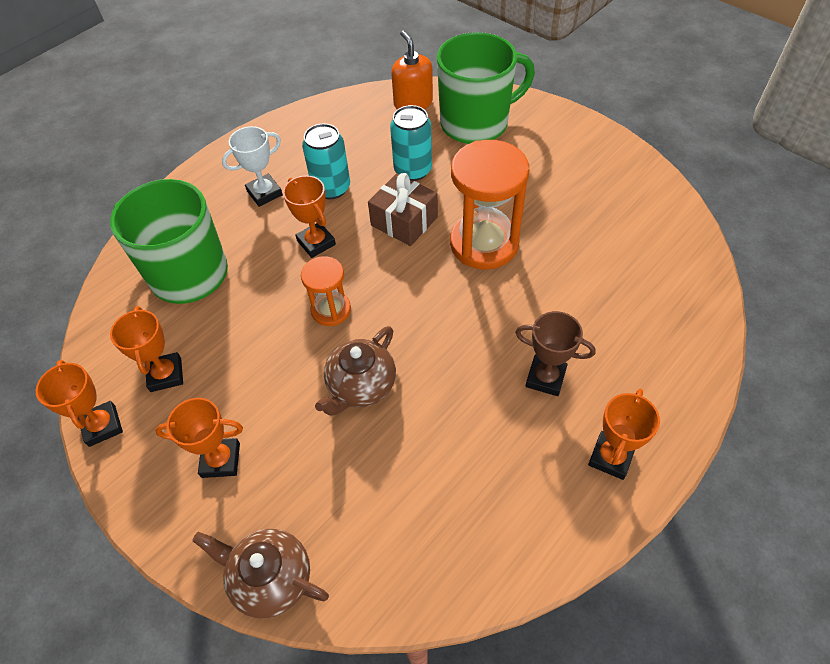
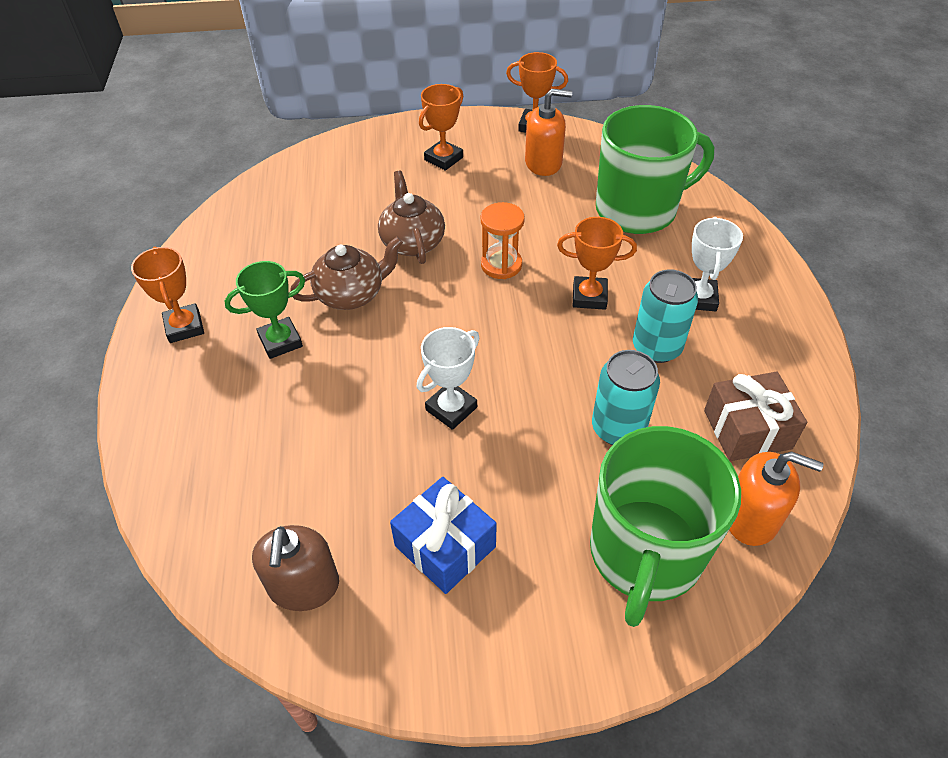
camera: 130 degrees right, 5 degrees down
(166, 375) = (543, 163): orange trophy -> orange soap dispenser
(270, 578) = (345, 145): brown teapot -> brown teapot (351, 294)
(404, 221) = (549, 371): brown gift -> brown gift (747, 429)
(484, 243) = (451, 409): orange hourglass -> white trophy
(545, 378) = (280, 341): brown trophy -> green trophy
(563, 186) = (445, 546): none -> blue gift
(652, 219) = (304, 586): none -> brown soap dispenser

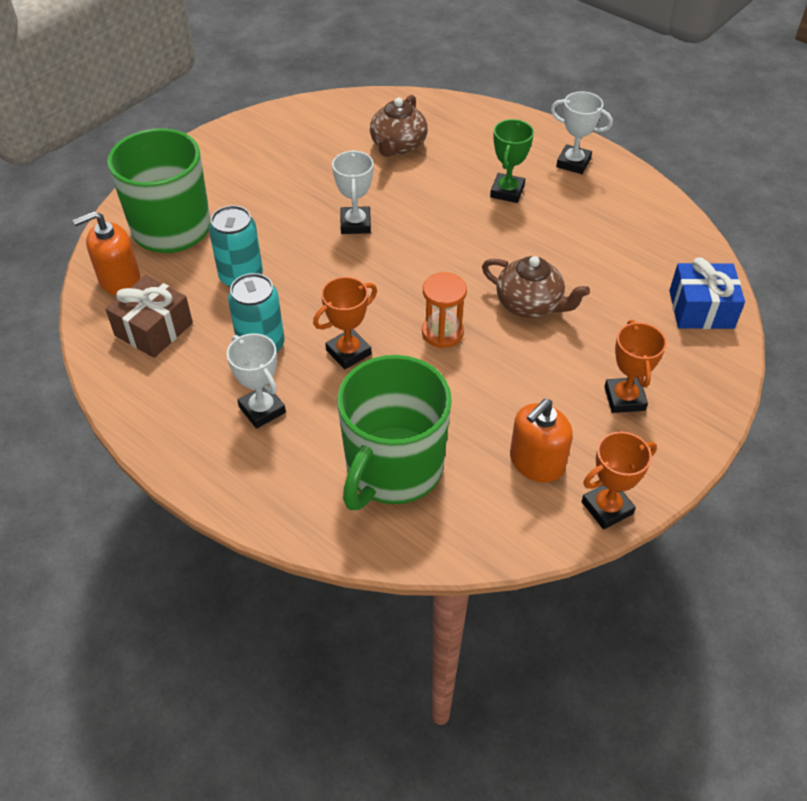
camera: 135 degrees right, 0 degrees up
(184, 327) = (573, 163): orange trophy -> white trophy
(304, 586) = (330, 120): brown soap dispenser -> none
(351, 294) = (511, 243): brown teapot -> brown teapot (398, 146)
(445, 546) = (281, 169): blue gift -> blue gift (701, 309)

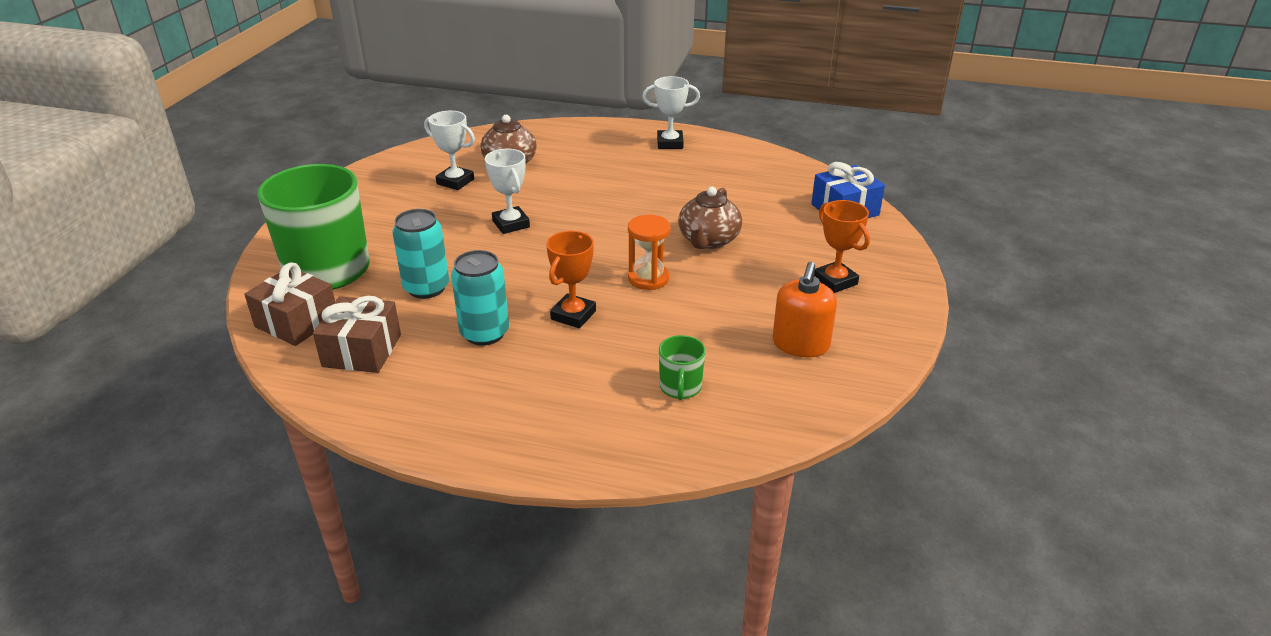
camera: 25 degrees left, 15 degrees down
(119, 279) = (296, 322): orange soap dispenser -> brown gift
(262, 409) = (521, 381): white trophy -> white trophy (455, 181)
(393, 469) = (680, 387): green mug -> green mug, size x0.42
(507, 191) = (629, 173): green trophy -> none
(530, 304) = (708, 240): brown teapot -> brown teapot turned 105 degrees clockwise
(607, 508) = (882, 358): orange trophy -> none

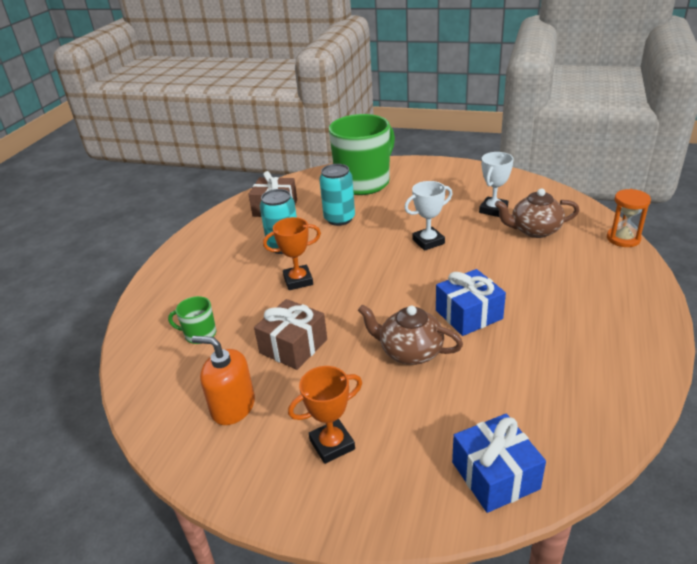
camera: 95 degrees right, 0 degrees up
(296, 322) = (307, 184): brown gift -> brown gift (293, 346)
(573, 315) = (298, 280): orange trophy -> orange trophy turned 45 degrees counterclockwise
(648, 278) = (345, 315): orange hourglass -> orange hourglass (623, 239)
(652, 208) = (468, 314): none -> blue gift
(670, 143) = (625, 324): white trophy -> none

